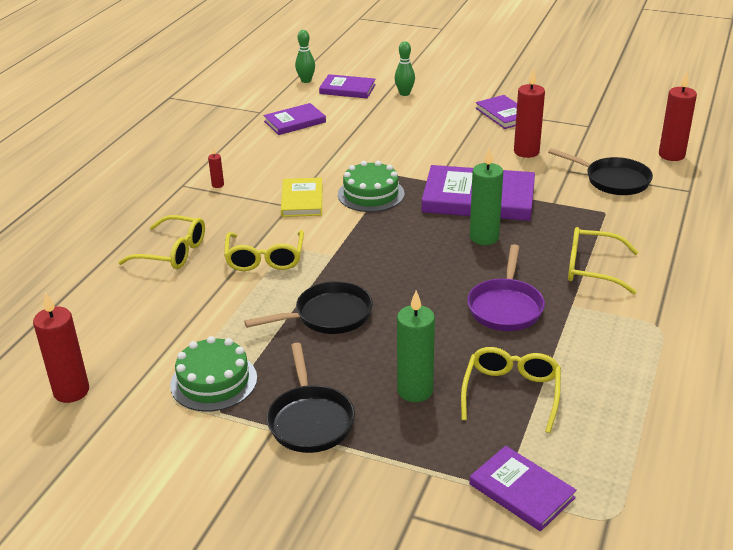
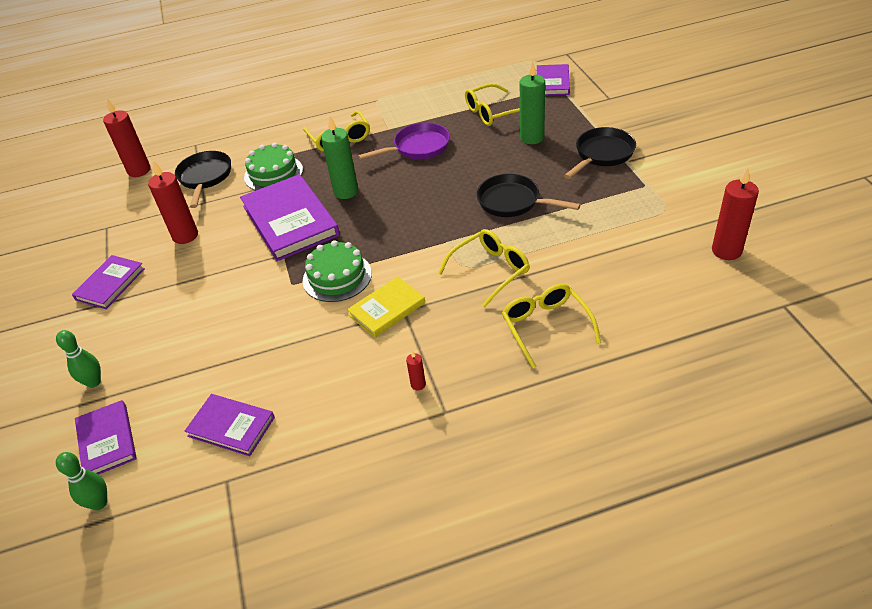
camera: 125 degrees left, 10 degrees up
(214, 381) = (629, 204): green cake -> green cake (273, 173)

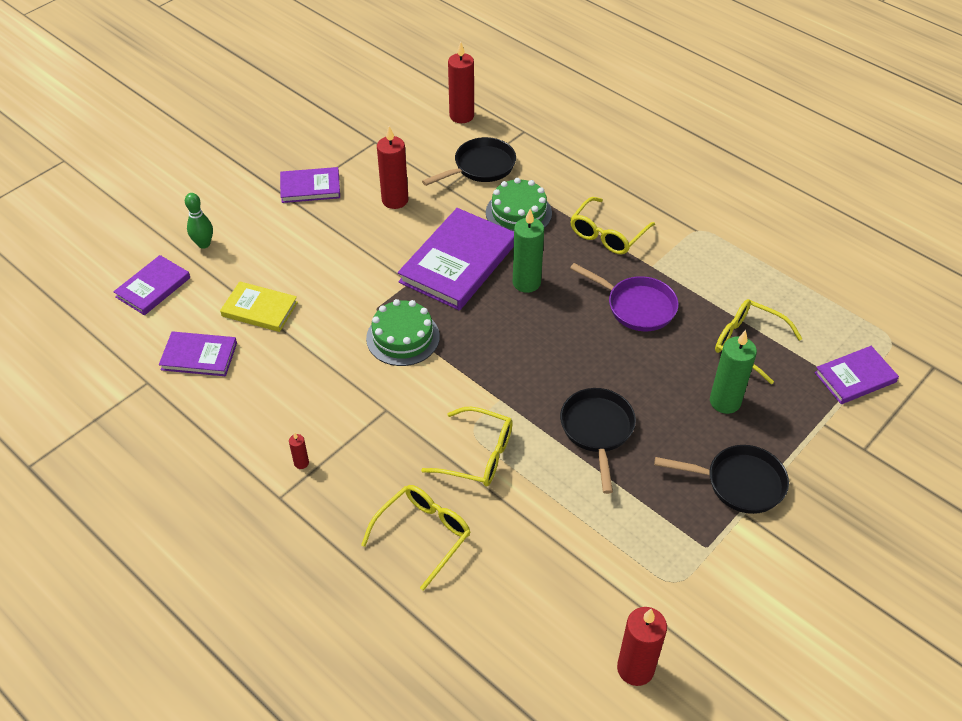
camera: 55 degrees right, 5 degrees up
(99, 503) = (98, 317): green bowling pin -> none
(231, 426) = (199, 356): purple book -> purple book turned 75 degrees counterclockwise
(387, 309) = (381, 396): yellow book -> yellow book (259, 309)

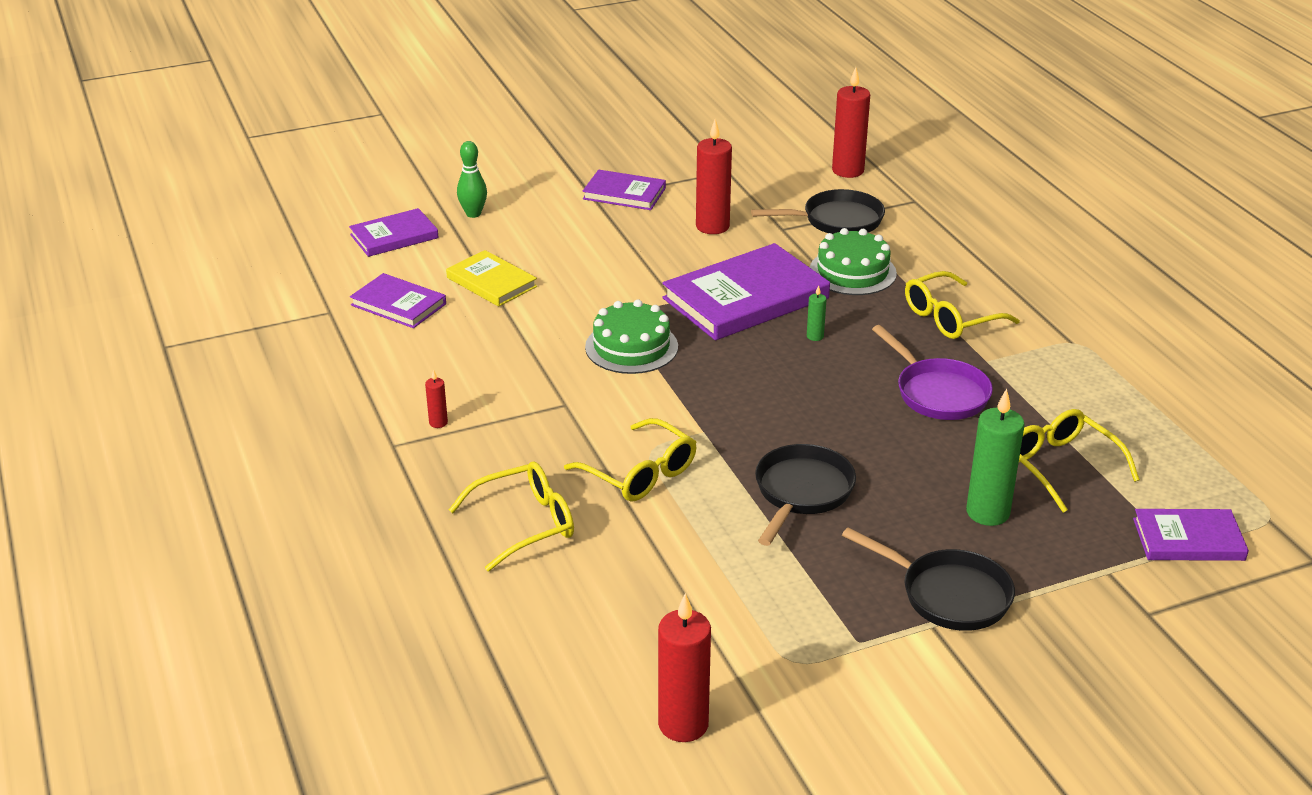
camera: 25 degrees right, 15 degrees down
(526, 282) = (815, 336): green candle -> green candle, size x0.46

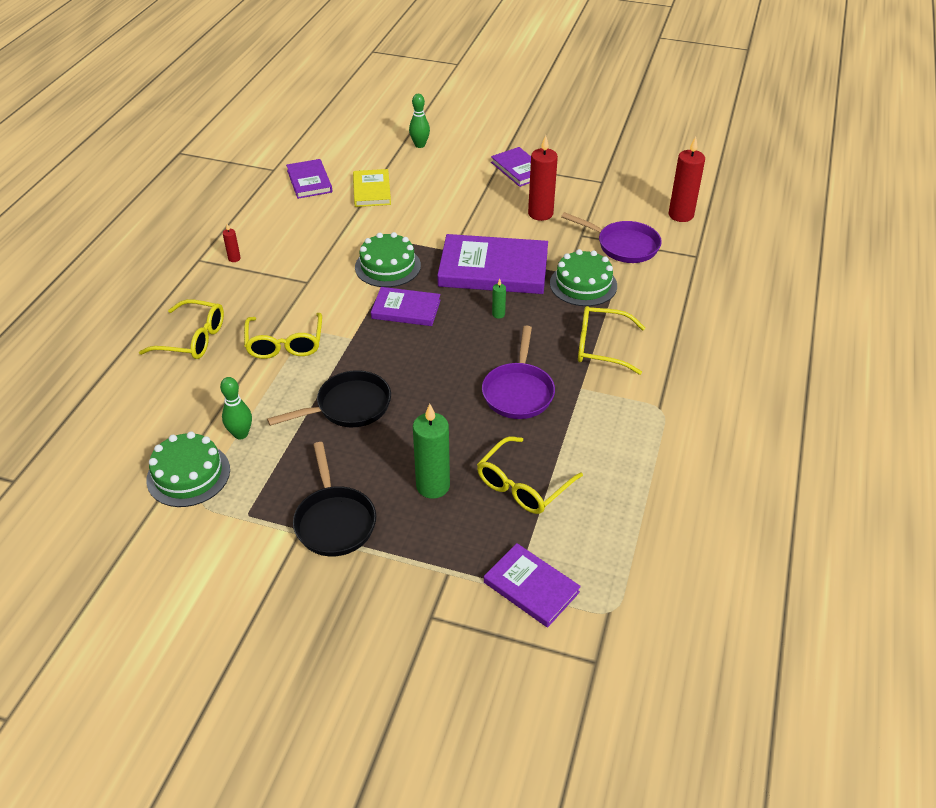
camera: 40 degrees right, 10 degrees up
(394, 236) = (362, 140): purple book -> purple book (406, 309)
(683, 724) = (102, 498): red candle -> none
(732, 579) = (241, 434): none -> green bowling pin
(739, 646) = (188, 474): none -> green cake
(837, 220) = (623, 246): black pan -> purple pan
(1060, 466) = (523, 485): yellow glasses -> yellow glasses turned 150 degrees counterclockwise

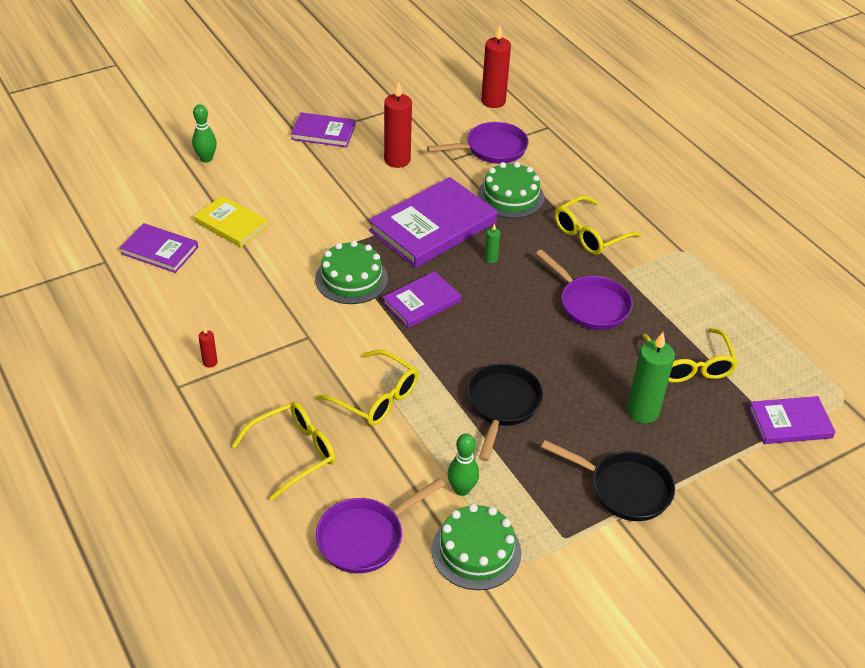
camera: 50 degrees left, 0 degrees up
(149, 414) = (365, 537): none -> purple pan

